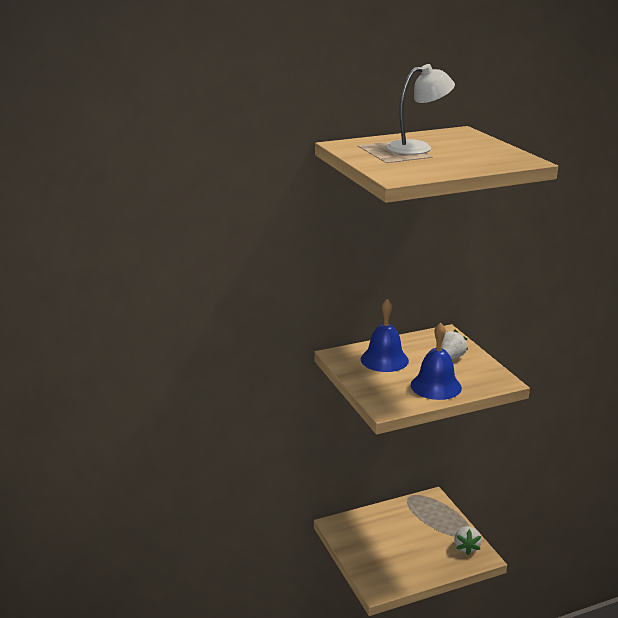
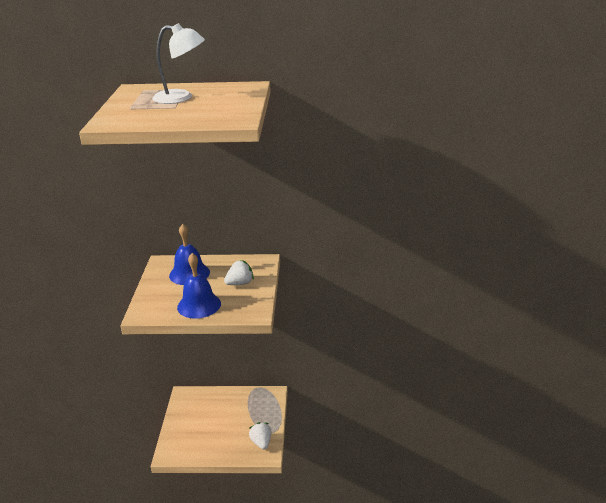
camera: 25 degrees right, 5 degrees up
(466, 547) = (261, 442): white strawberry -> white strawberry turned 135 degrees clockwise

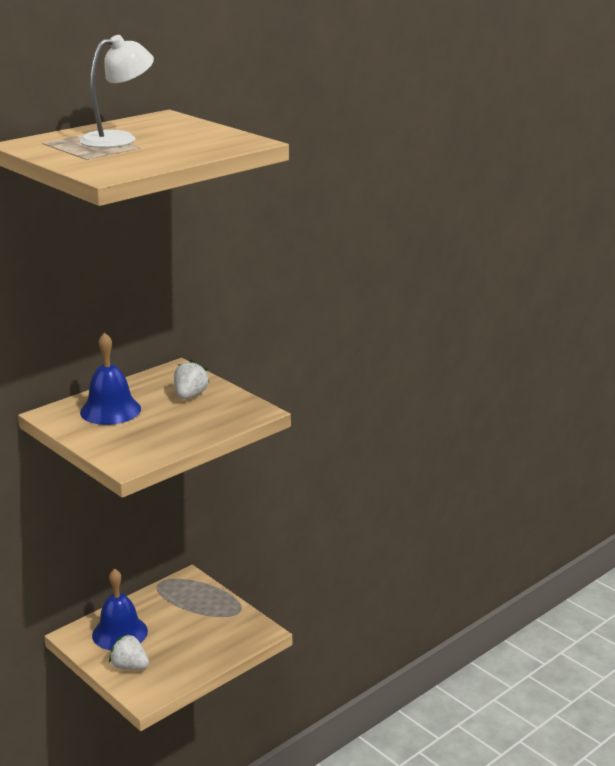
camera: 45 degrees left, 5 degrees down
(199, 305) = (181, 430): blue bell -> blue bell (120, 633)
(261, 442) = (241, 626): white strawberry -> white strawberry (130, 666)

